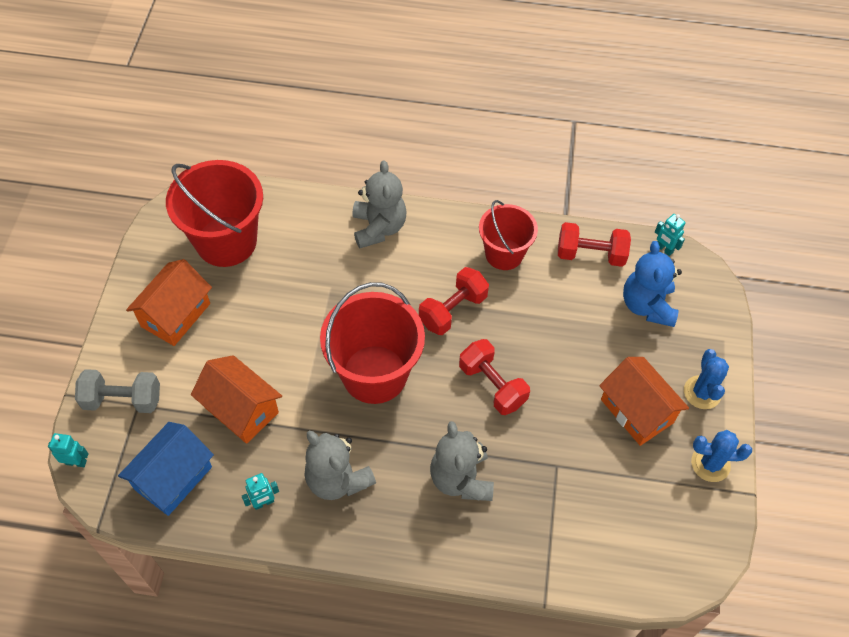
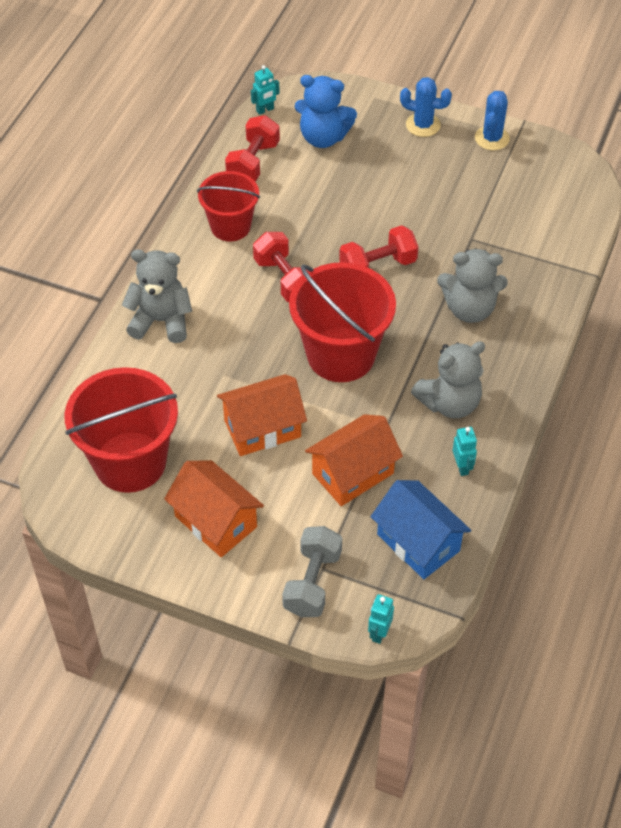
camera: 75 degrees left, 5 degrees down
(636, 411) = (430, 172): orange house -> orange house (262, 428)

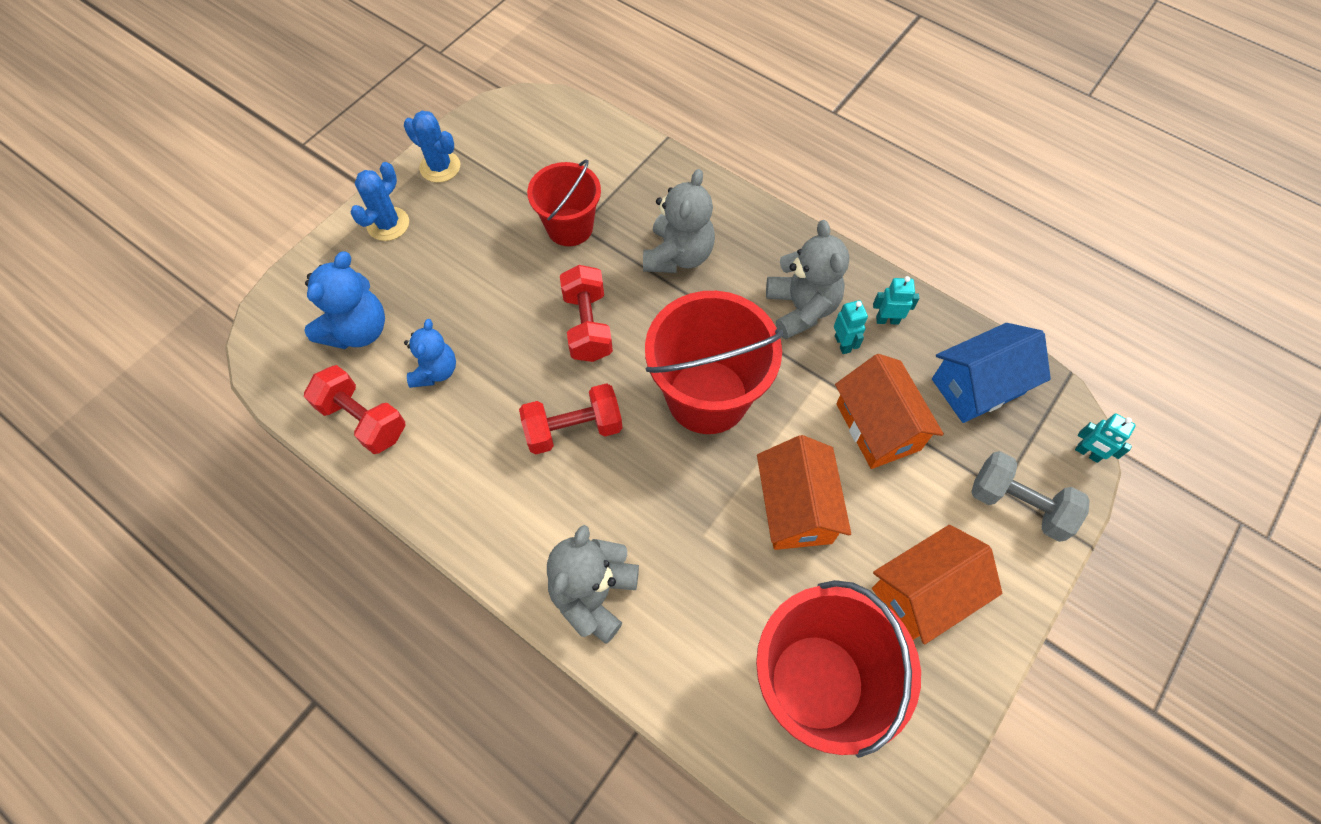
camera: 75 degrees left, 10 degrees up
(230, 226) = (462, 472): red bucket -> red bucket (570, 227)
(265, 110) = (276, 384): turquoise robot -> turquoise robot (843, 344)
(305, 189) = (435, 371): none -> blue teddy bear

